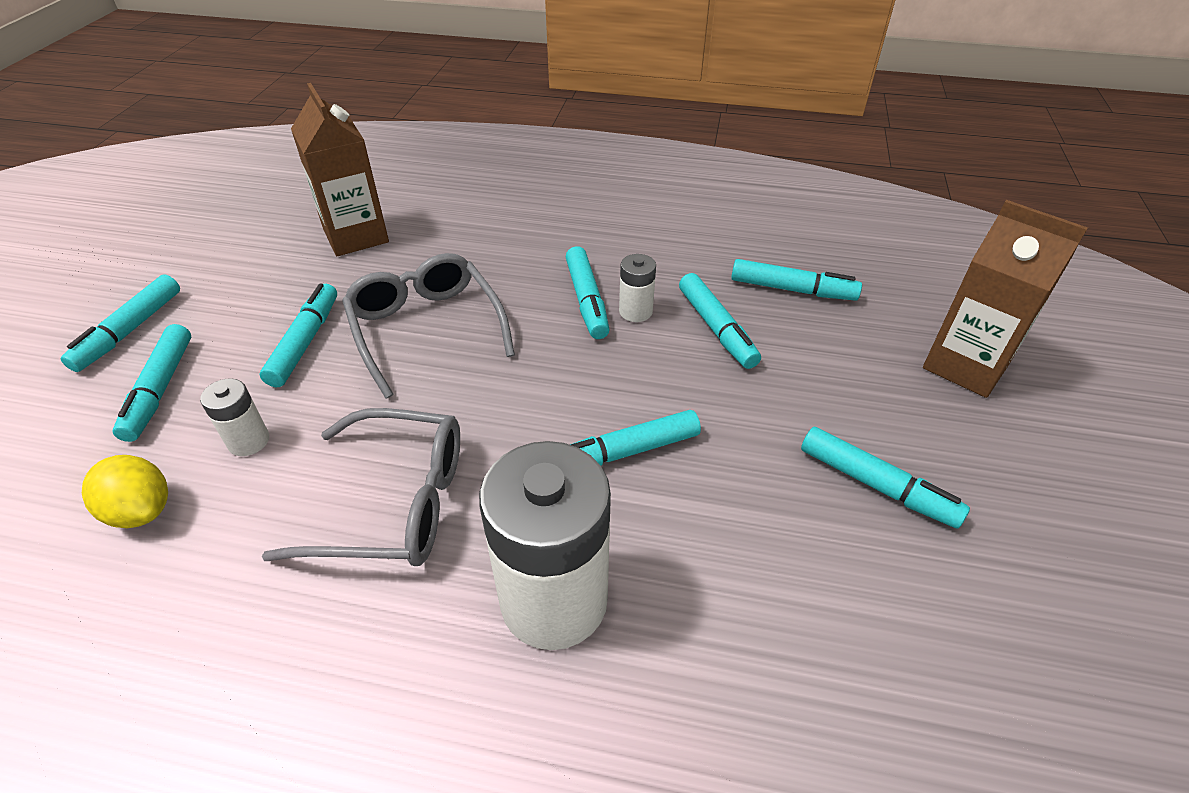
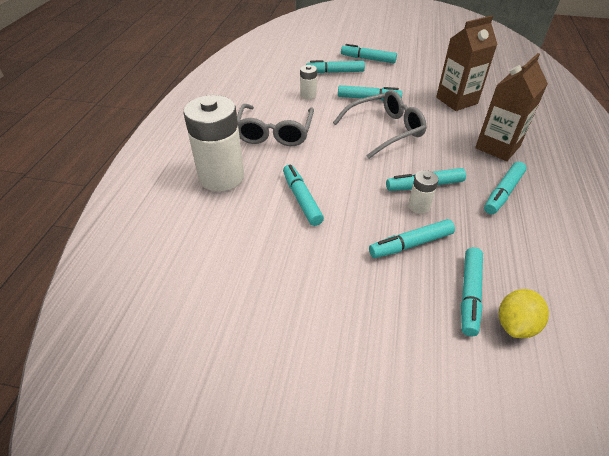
camera: 90 degrees right, 0 degrees up
(141, 510) = (275, 81): yellow lemon -> yellow lemon (515, 324)
(876, 485) = (274, 307): turquoise marker -> turquoise marker (503, 193)
(965, 366) = (397, 402): brown carton -> brown carton (497, 147)

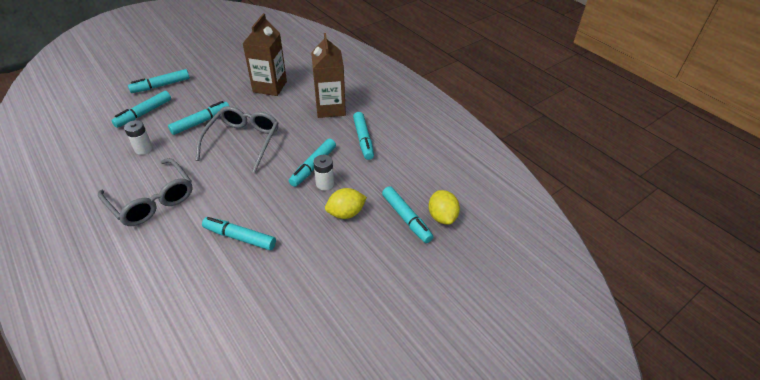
camera: 50 degrees left, 0 degrees up
(221, 177) = (150, 269): white battery -> none
(411, 244) = (346, 213): turquoise marker -> yellow lemon

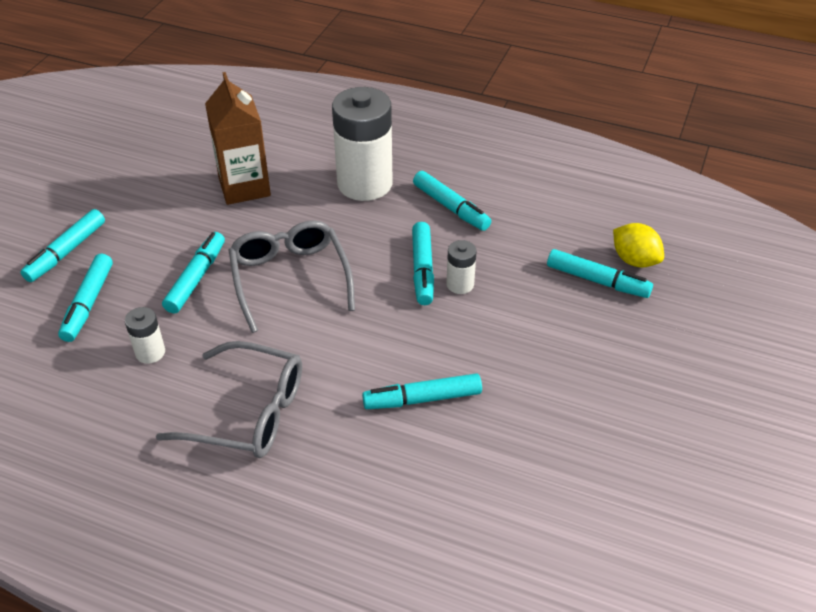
camera: 30 degrees left, 0 degrees up
(330, 108) = (365, 183): brown carton -> white battery
(346, 213) = (522, 308): yellow lemon -> none

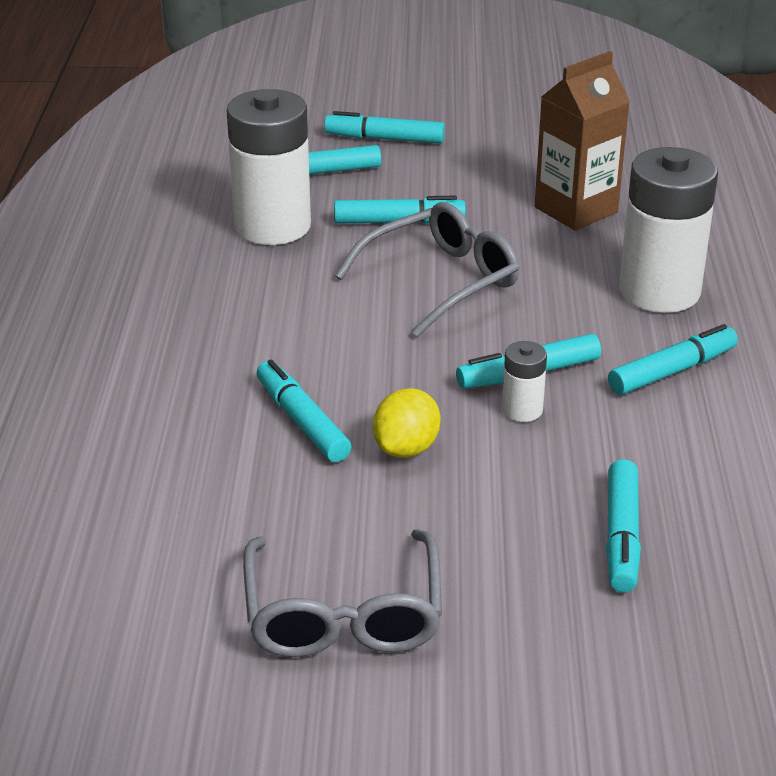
camera: 70 degrees right, 10 degrees down
(150, 352) = (272, 226): white battery -> white battery, size x2.22
(247, 412) = (221, 306): grey glasses -> grey glasses (343, 613)
(451, 207) = (672, 371): turquoise marker -> turquoise marker turned 150 degrees counterclockwise
(634, 260) = (698, 569): yellow lemon -> yellow lemon (406, 448)

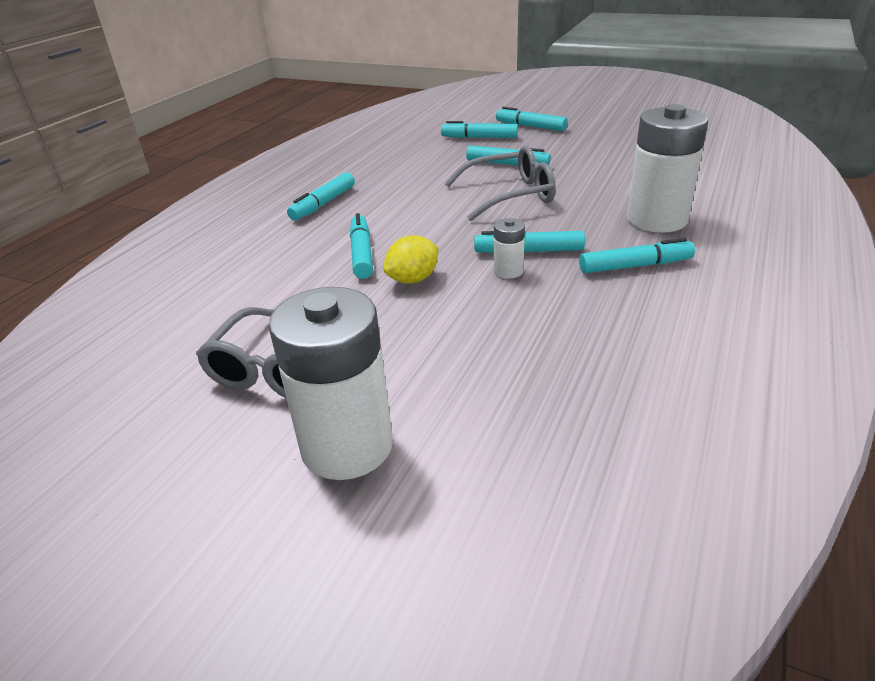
camera: 25 degrees right, 0 degrees up
(272, 226) = (431, 158): white battery -> white battery (347, 446)
(576, 210) = (627, 170): brown carton -> none
(622, 536) = (522, 363): turquoise marker -> turquoise marker (323, 204)

